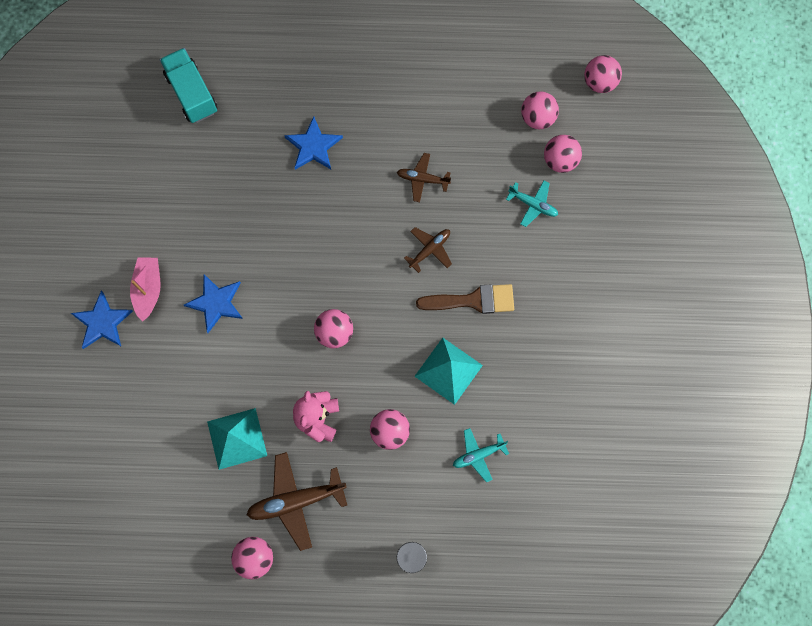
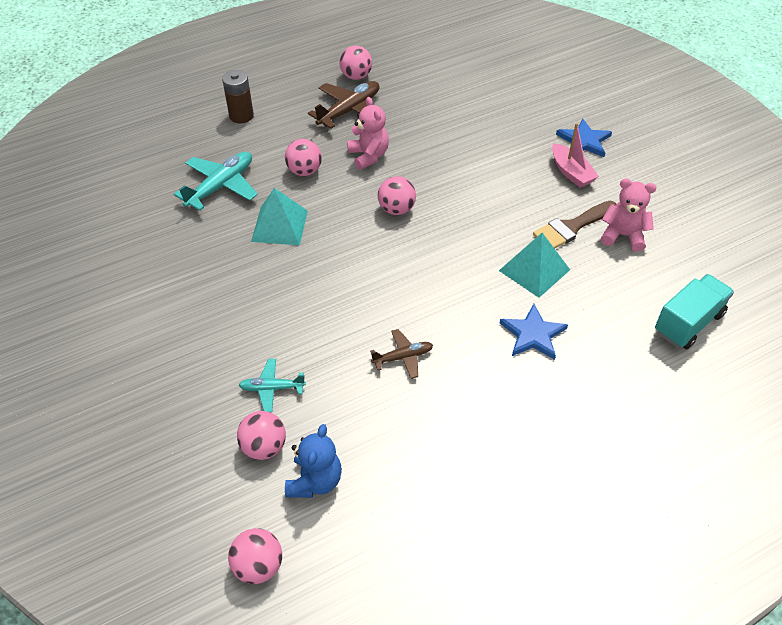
camera: 150 degrees right, 25 degrees down
(167, 196) = (623, 235): none -> pink teddy bear
(192, 93) = (688, 323): turquoise truck -> turquoise truck turned 75 degrees counterclockwise
(216, 303) = (510, 187): blue star -> none
(237, 438) = (421, 123): turquoise pyramid -> turquoise pyramid (534, 270)
(430, 249) = (354, 302): brown plane -> none
(473, 300) = (287, 282): brown brush -> brown brush (571, 227)
(478, 455) = (221, 186): turquoise plane -> turquoise plane, size x1.72
(537, 118) = (315, 481): pink ball -> blue teddy bear

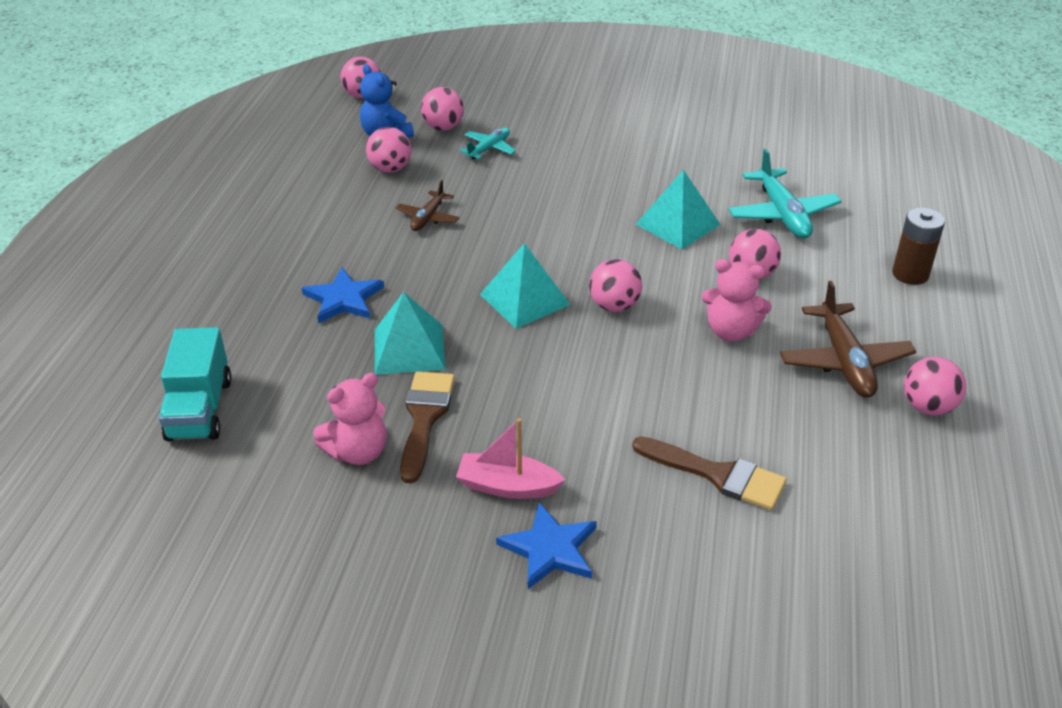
camera: 130 degrees right, 10 degrees down
(363, 433) = (390, 169): none -> pink ball
(434, 250) = (524, 299): none -> turquoise pyramid
(479, 116) = (717, 475): none -> brown brush

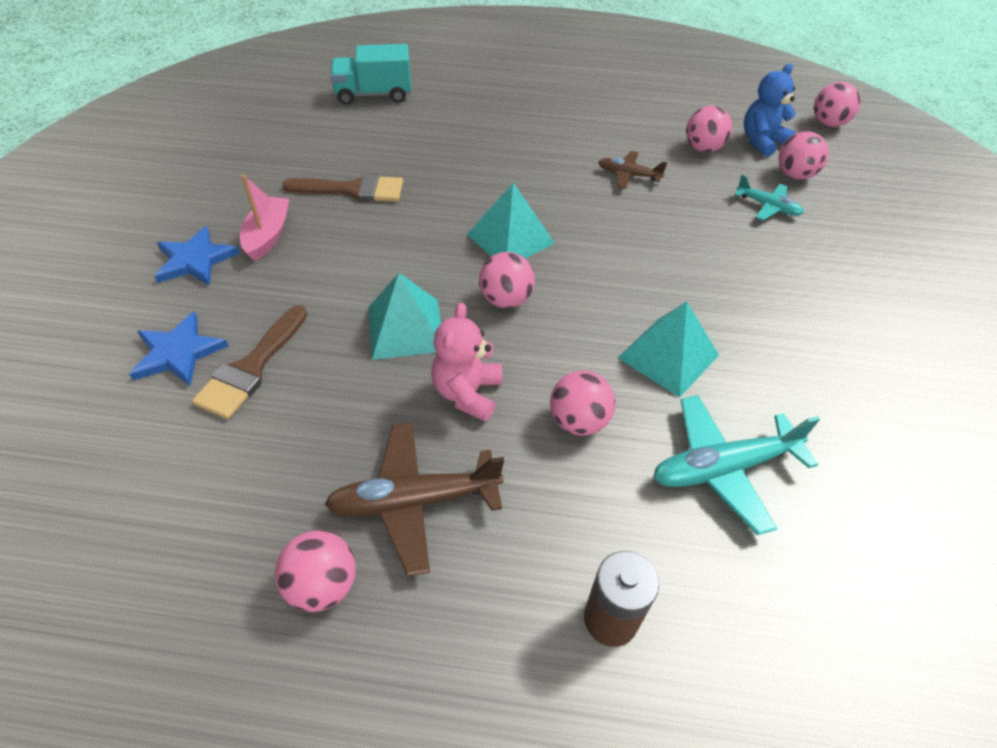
camera: 85 degrees right, 10 degrees up
(343, 299) = (501, 140): blue star -> blue star (178, 352)
(358, 452) = (320, 162): pink teddy bear -> none
(409, 349) = (437, 177): turquoise pyramid -> turquoise pyramid (406, 328)

